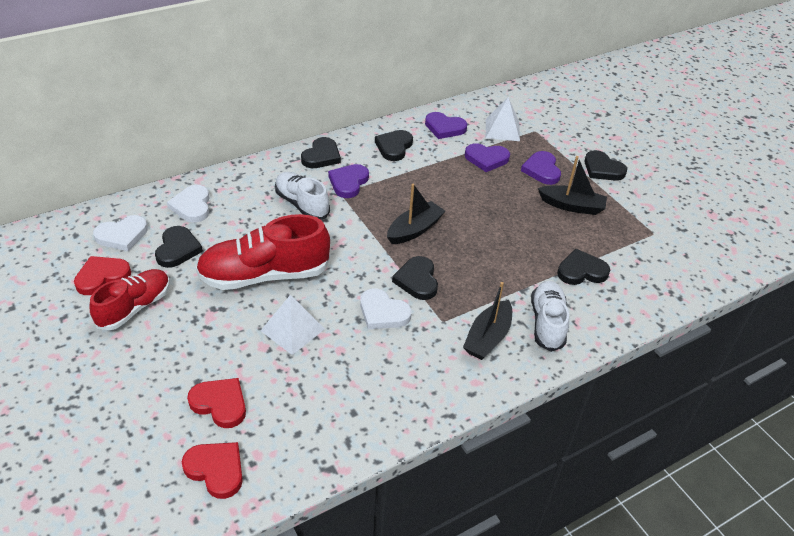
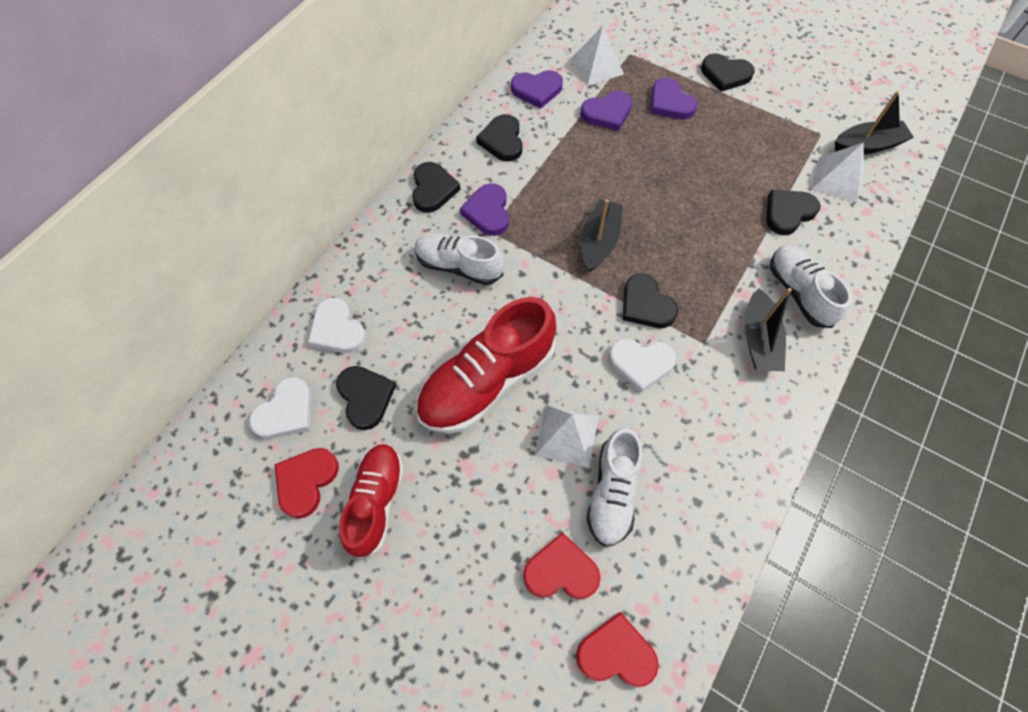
camera: 25 degrees left, 20 degrees up
(295, 377) = (612, 492): none -> white shoe
(572, 206) = (727, 136): black boat -> black boat (867, 146)
(643, 266) = (837, 179): none -> white pyramid

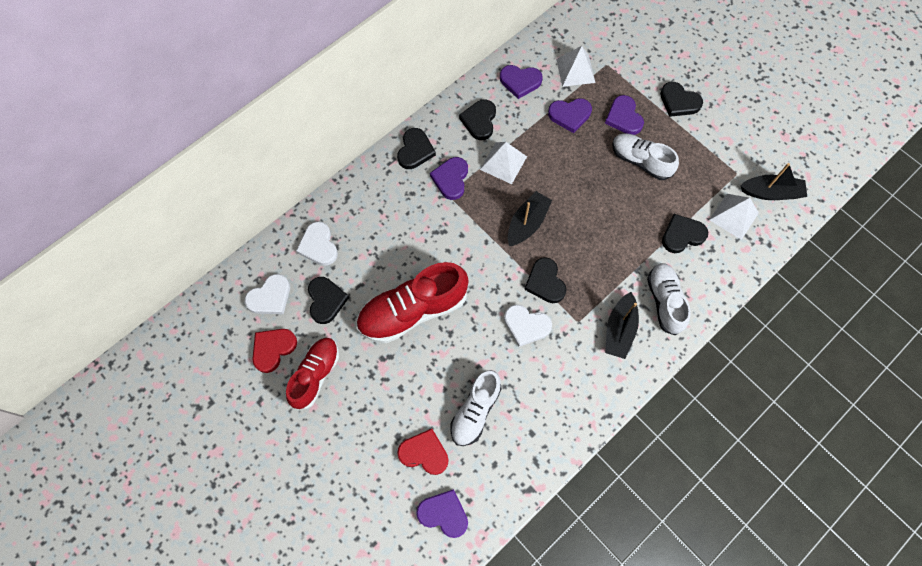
camera: 15 degrees right, 5 degrees up
(459, 266) = (417, 218): white shoe -> white shoe (640, 161)
(567, 435) = (456, 363): white pyramid -> white pyramid (503, 163)
(616, 653) = (444, 514): red heart -> purple heart

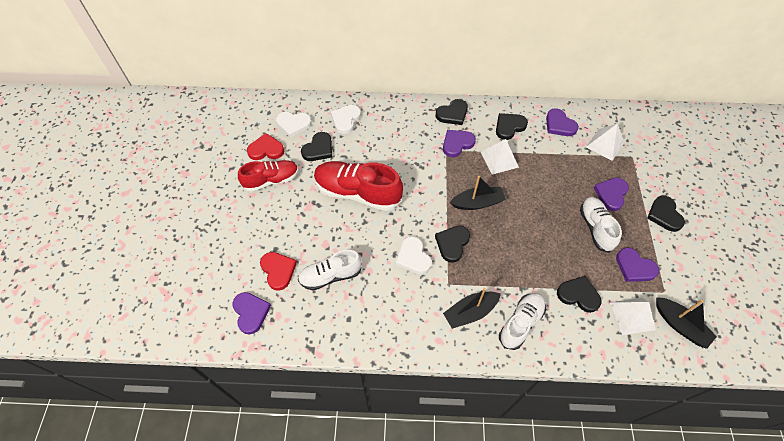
camera: 45 degrees right, 10 degrees down
(570, 115) = (573, 166): purple heart -> purple heart (634, 267)

